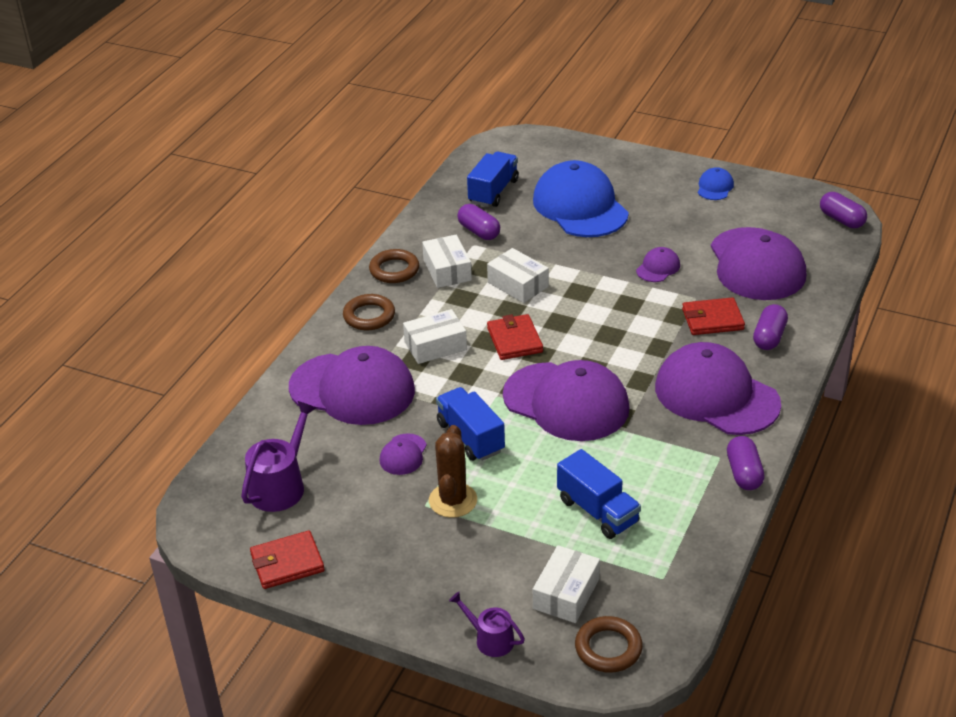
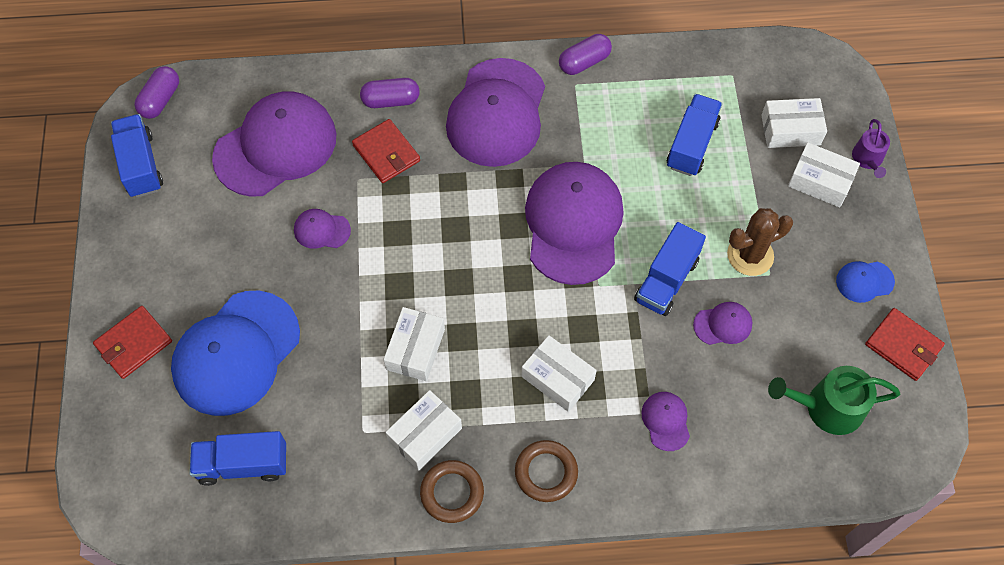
camera: 120 degrees left, 25 degrees up
(280, 486) = (827, 407): purple watering can -> green watering can
(352, 389) = (666, 421): purple cap -> purple cap, size x0.43
(479, 231) = (334, 438): purple capsule -> none
(492, 587) = (820, 181): none -> white box
(514, 340) = (508, 309): red wallet -> red wallet (134, 344)
(608, 648) = (821, 83): brown ring -> none
(715, 187) = (140, 233): blue cap -> blue cap (864, 281)
(779, 199) = (141, 165): none -> blue truck

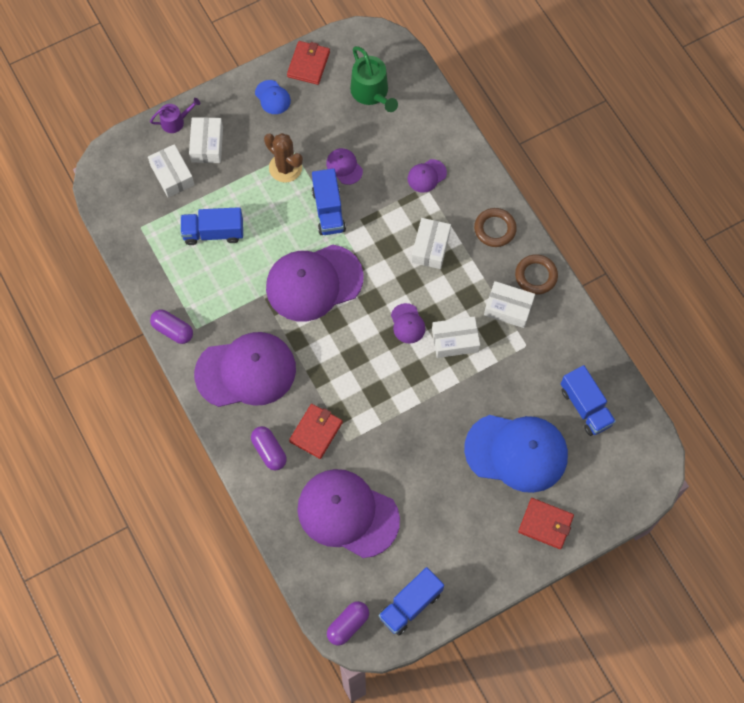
camera: 115 degrees left, 5 degrees up
(160, 100) = (348, 625): purple capsule -> purple capsule turned 45 degrees counterclockwise
(321, 230) = (399, 445): purple cap -> purple cap (407, 323)
(666, 280) = (328, 210): blue truck -> blue truck turned 75 degrees clockwise

